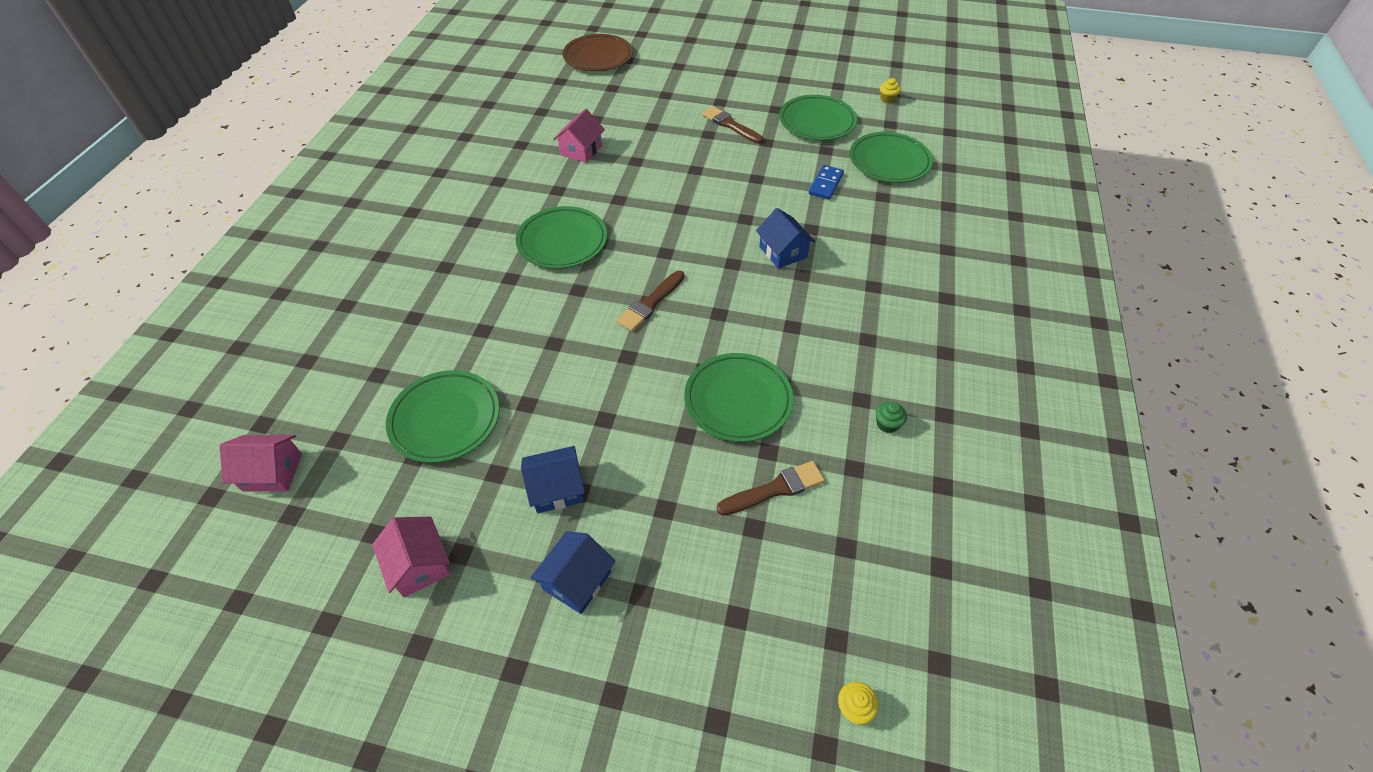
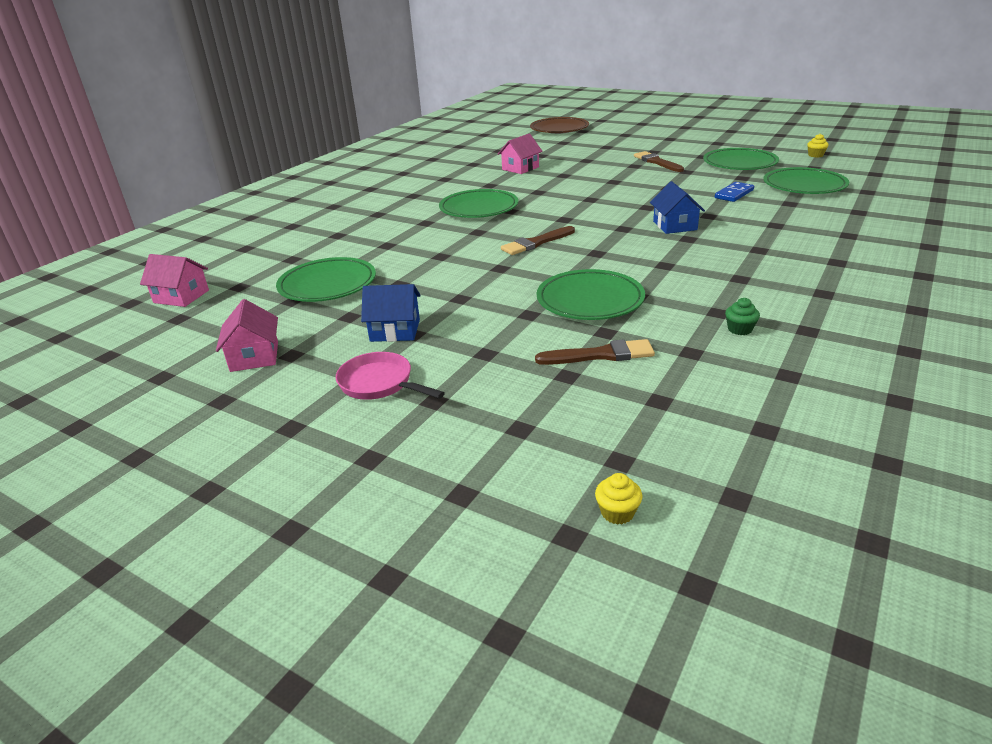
camera: 20 degrees right, 20 degrees down
(577, 580) = (380, 383): blue house -> pink pan

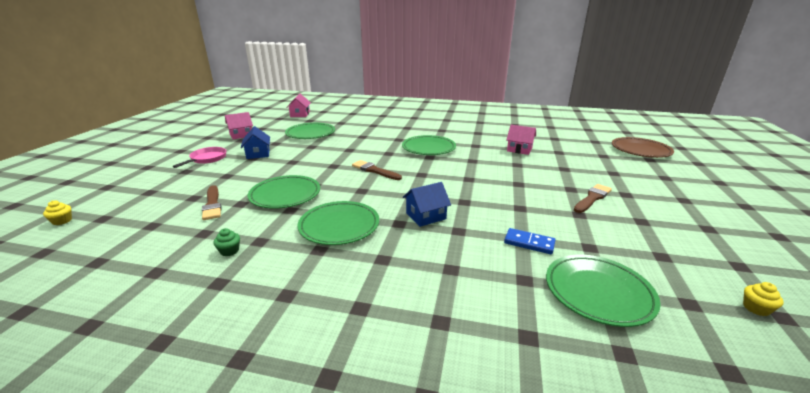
camera: 70 degrees right, 5 degrees down
(739, 164) = (640, 245): green plate -> green plate (339, 226)

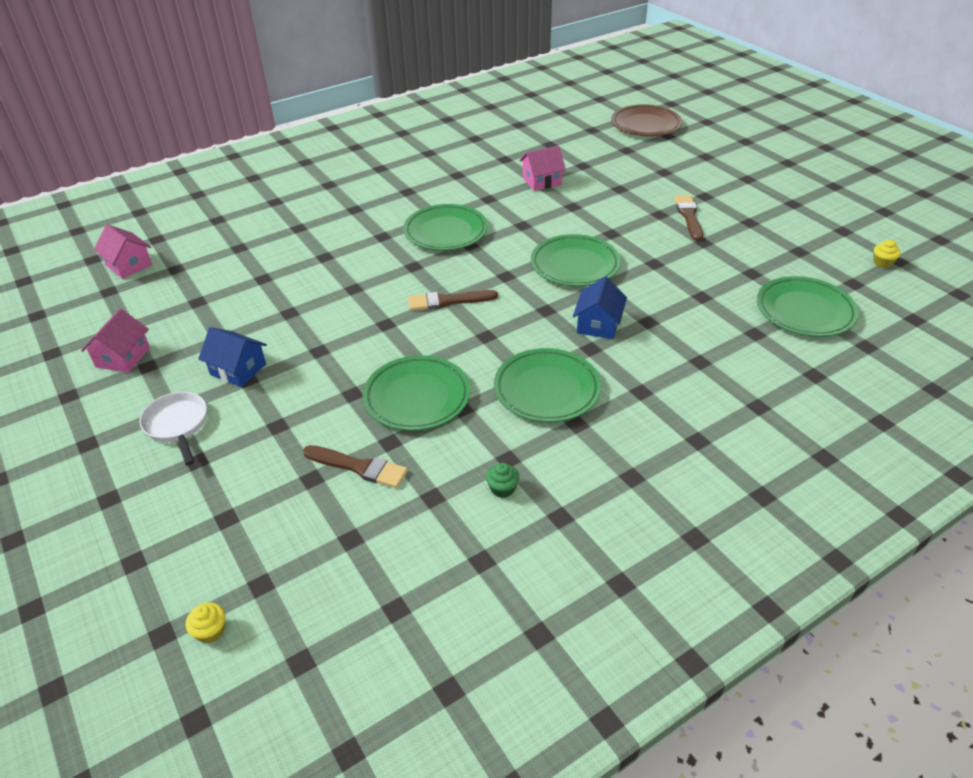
camera: 45 degrees left, 15 degrees up
(207, 159) = (177, 425): pink pan -> white pan
(310, 134) = (237, 292): green plate -> green plate (575, 265)
(529, 243) = (712, 297): blue domino -> none

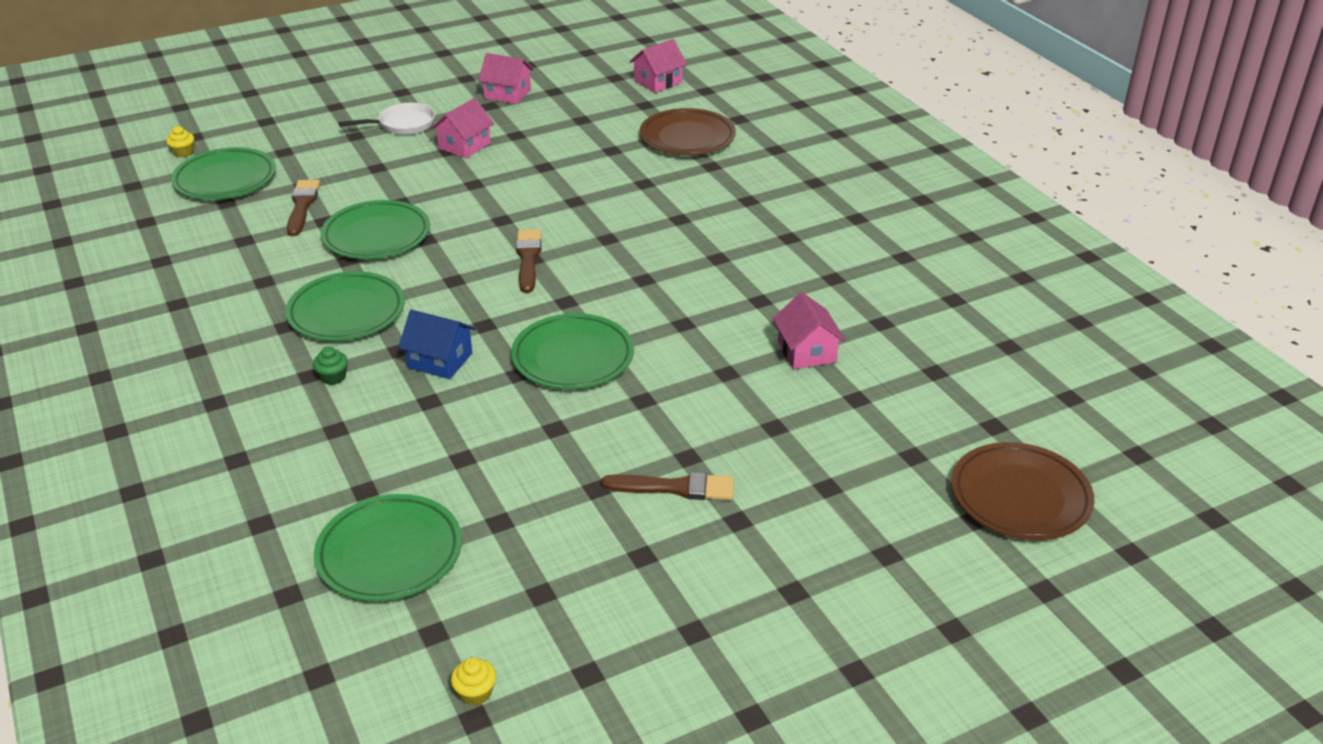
camera: 95 degrees right, 5 degrees down
(238, 369) = (464, 146): blue house -> pink house
(247, 242) = (687, 137): none -> brown plate
(359, 467) = (302, 206): brown brush -> brown brush turned 150 degrees clockwise
(445, 232) = (679, 263): green plate -> green plate (225, 179)
(502, 489) = (230, 275): green cupcake -> green cupcake (333, 377)

